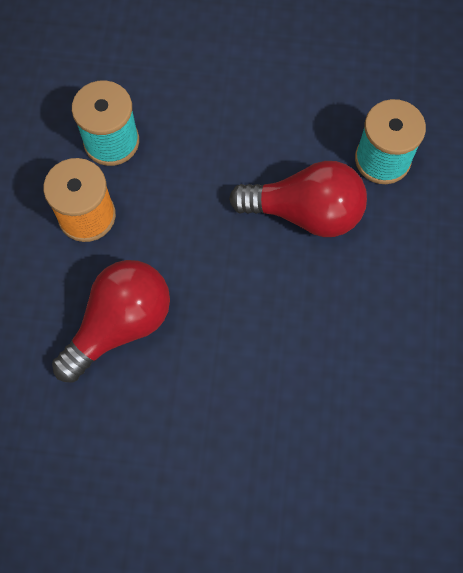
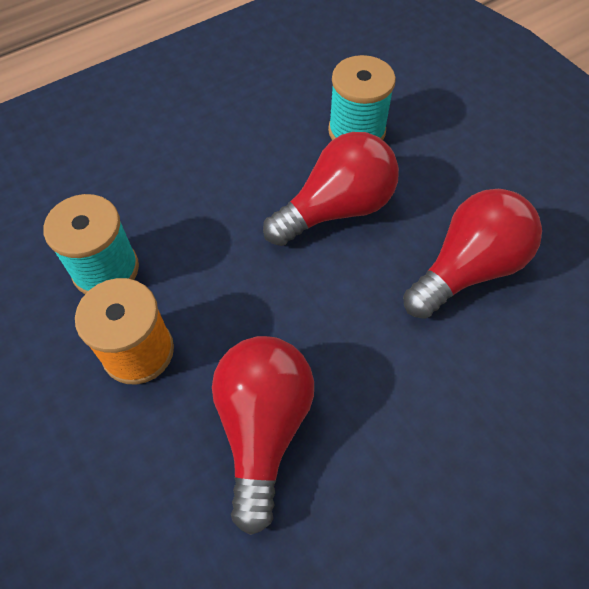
camera: 40 degrees left, 10 degrees down
(355, 329) = (467, 269): none -> red light bulb

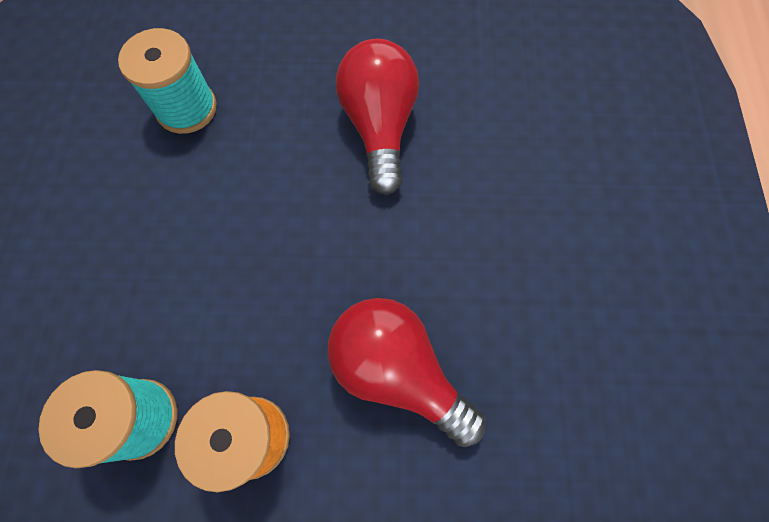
camera: 55 degrees left, 10 degrees up
(336, 209) = (248, 179): red light bulb -> none

